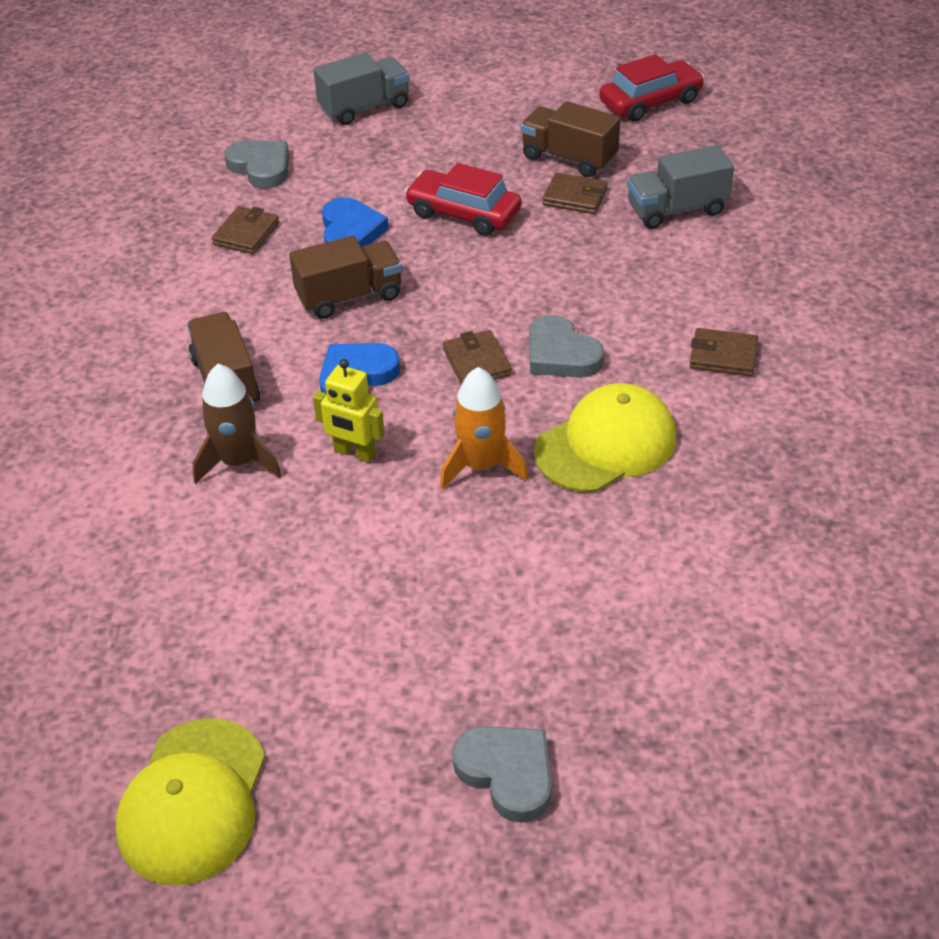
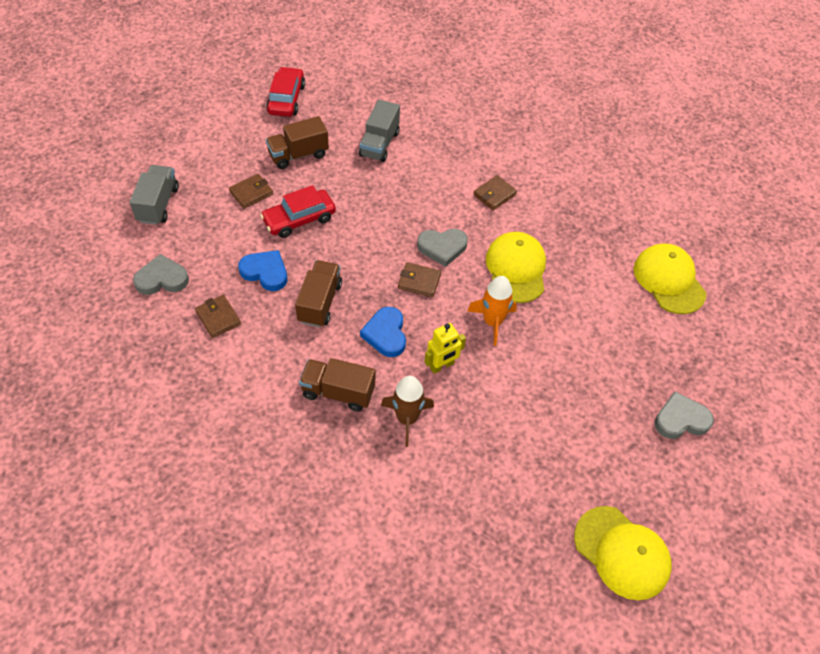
camera: 60 degrees left, 10 degrees up
(575, 197) = (331, 171): brown wallet -> brown wallet (251, 193)
(788, 634) = (669, 280): none -> yellow cap

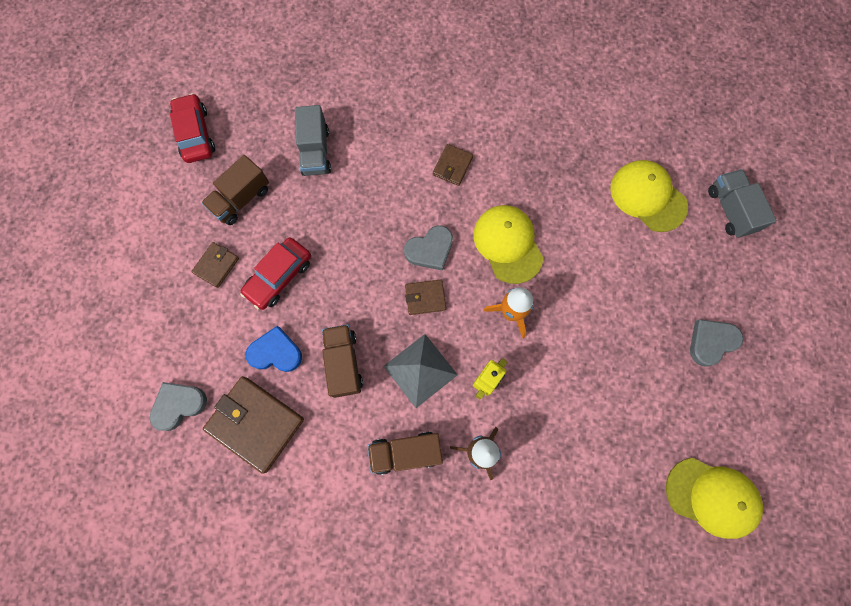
camera: 20 degrees left, 20 degrees up
(158, 204) = (129, 320): grey truck -> grey truck (730, 210)
(218, 318) = (255, 424): brown wallet -> brown wallet, size x1.92
(386, 334) = (420, 370): blue heart -> grey pyramid

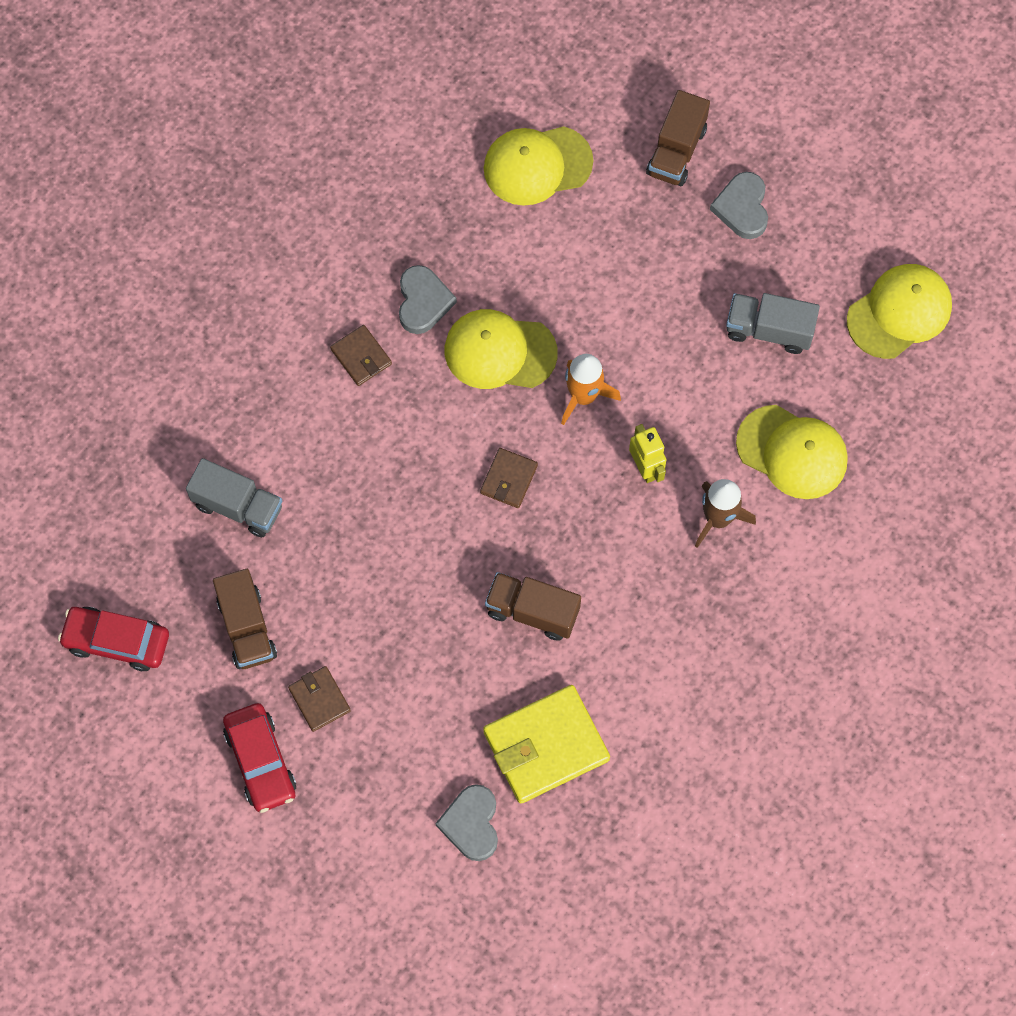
camera: 60 degrees left, 5 degrees down
(255, 424) = (546, 746): brown wallet -> yellow wallet
(276, 352) = (473, 682): blue heart -> none
(279, 276) = (380, 632): red car -> red car (261, 761)
(405, 452) = (674, 597): brown truck -> brown truck (676, 151)
(420, 370) = (591, 531): grey pyramid -> none
(430, 250) = (453, 441): grey heart -> grey heart (423, 302)
(558, 477) = (792, 452): none -> yellow cap
(730, 210) = (607, 89): grey truck -> grey truck (769, 330)

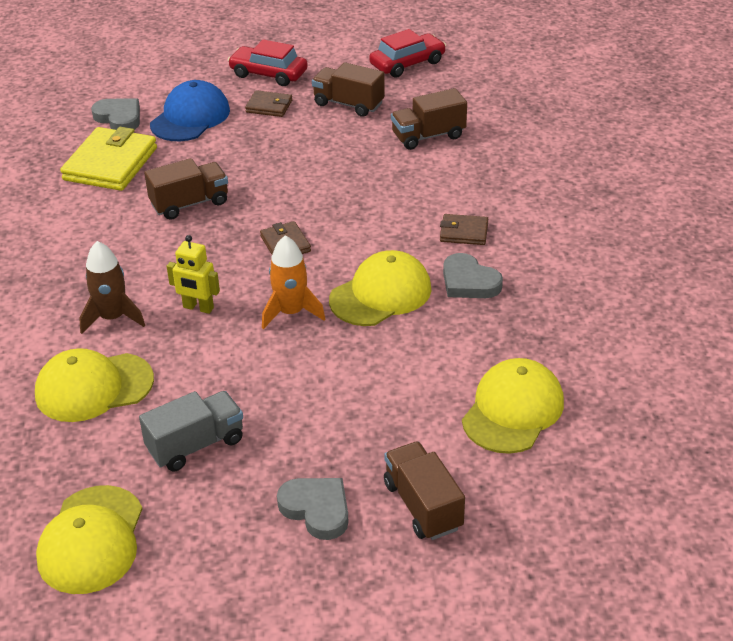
camera: 135 degrees right, 30 degrees down
(238, 506) = (428, 136): grey truck -> brown truck
(407, 755) = (190, 117): none -> blue cap

